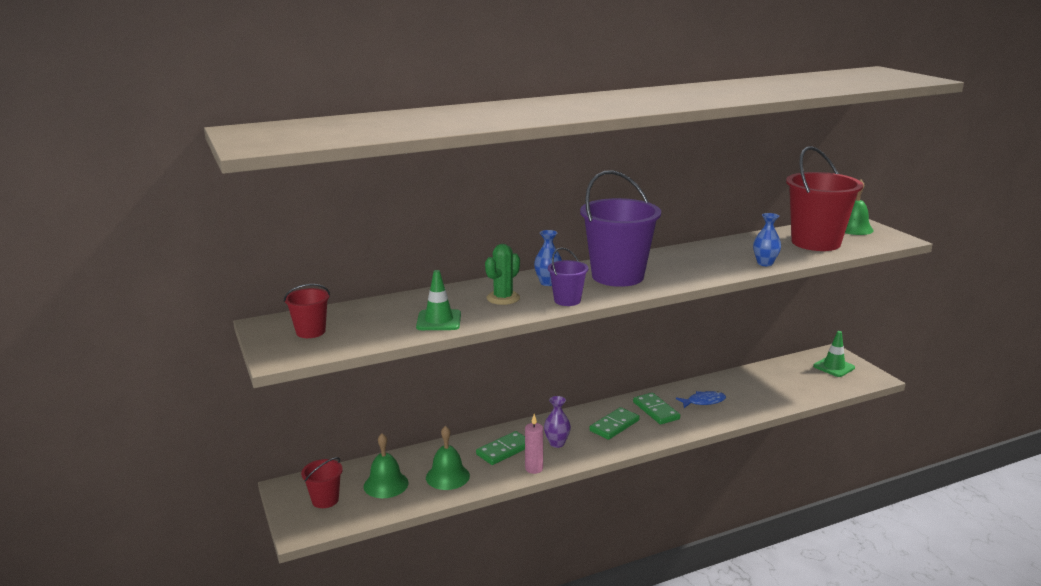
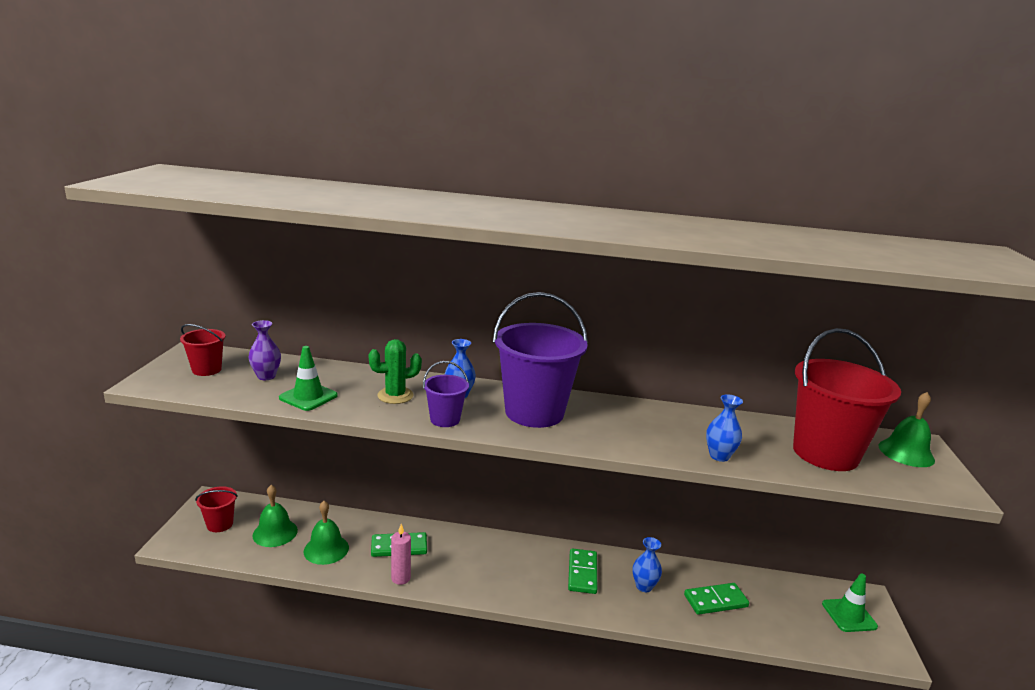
camera: 30 degrees right, 0 degrees up
(557, 443) = (450, 562): purple vase -> purple vase (266, 376)
(614, 426) = (523, 570): green domino -> green domino (715, 601)
(703, 401) = (644, 586): blue fish -> blue vase

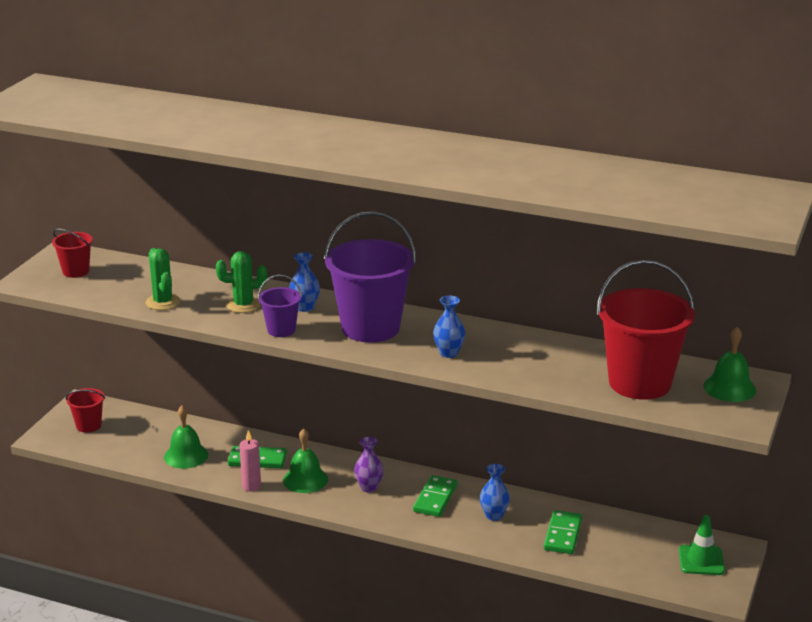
camera: 15 degrees right, 5 degrees up
(266, 376) = (128, 280): purple vase -> purple vase (369, 487)
(275, 532) = (139, 437): green bell -> green bell (305, 479)
(308, 397) = (163, 302): green traffic cone -> green cactus
(715, 601) = (563, 535): green domino -> green domino turned 75 degrees counterclockwise
(719, 456) = (526, 378): blue vase -> blue vase (448, 353)

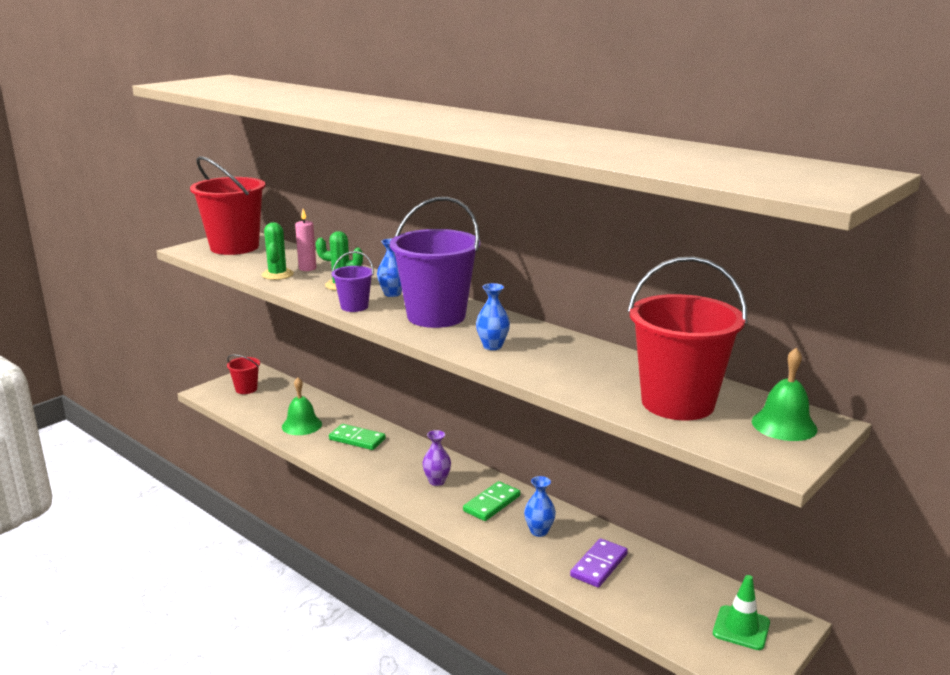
camera: 20 degrees right, 5 degrees down
(76, 271) = (234, 247): red bucket -> red bucket, size x2.08
(251, 486) = (335, 459): pink candle -> pink candle (307, 268)
(305, 479) = (385, 463): green bell -> none
(563, 535) = (599, 565): green domino -> purple domino

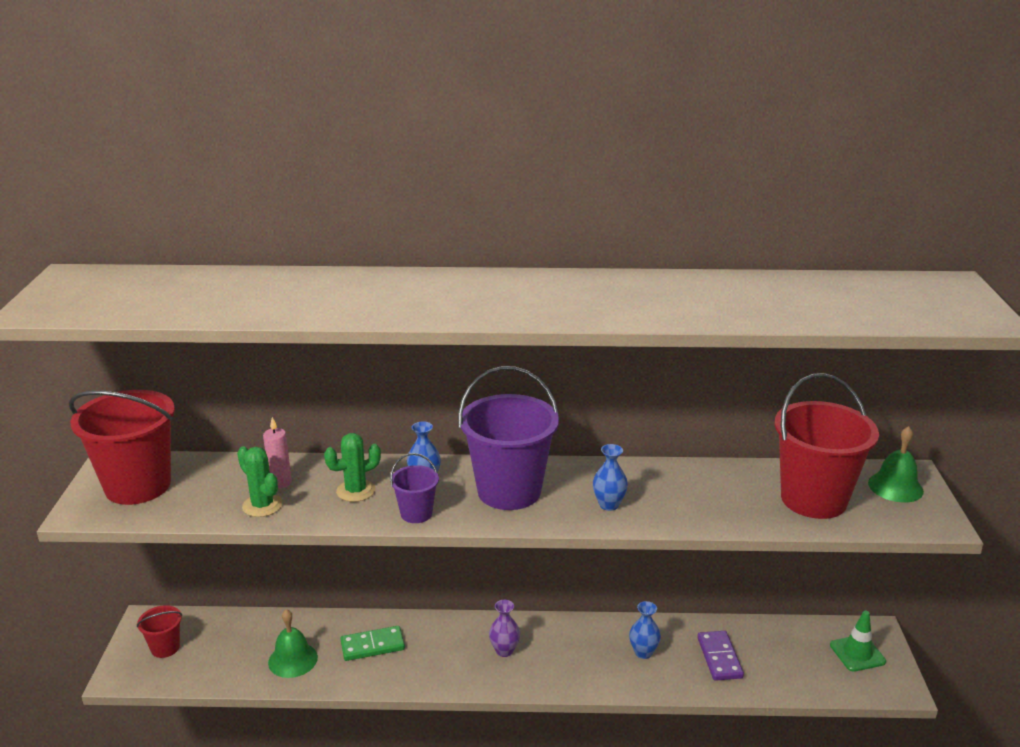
camera: 40 degrees left, 5 degrees up
(491, 503) = (576, 647): green domino -> none

